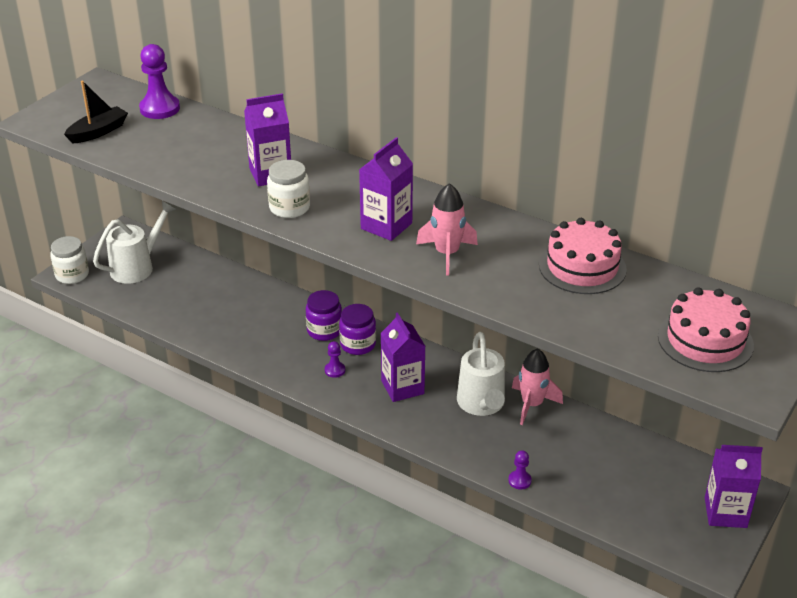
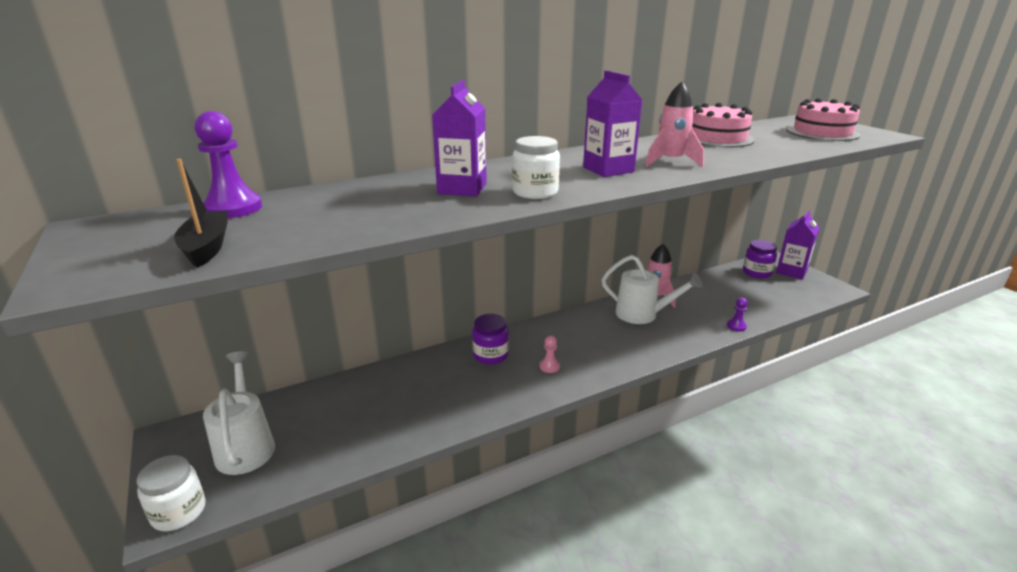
camera: 60 degrees left, 10 degrees down
(335, 370) = (549, 366): purple pawn -> pink pawn
(358, 344) = (525, 344): purple jar -> purple jar (757, 273)
(402, 387) = (598, 341): purple carton -> none

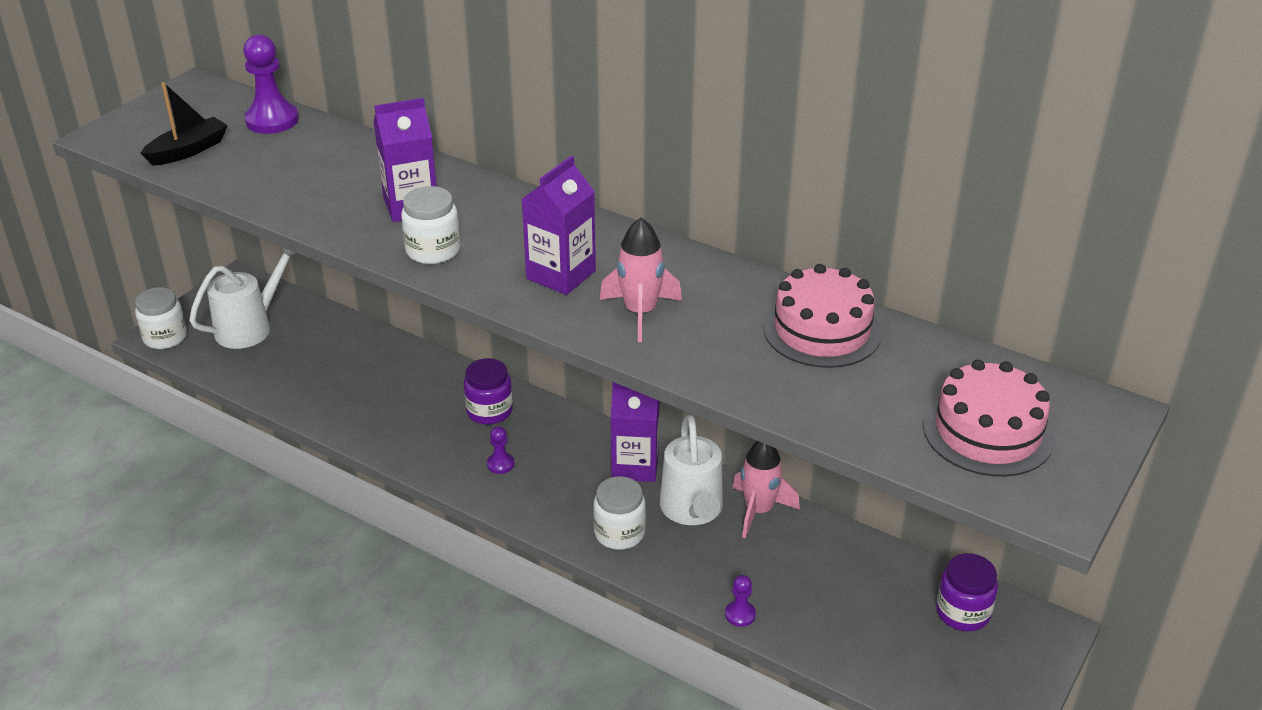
camera: 60 degrees right, 10 degrees up
(549, 366) = (500, 464): pink pawn -> purple pawn
(647, 343) = (619, 533): none -> white jar
(791, 271) = (1014, 659): purple carton -> purple carton (635, 466)

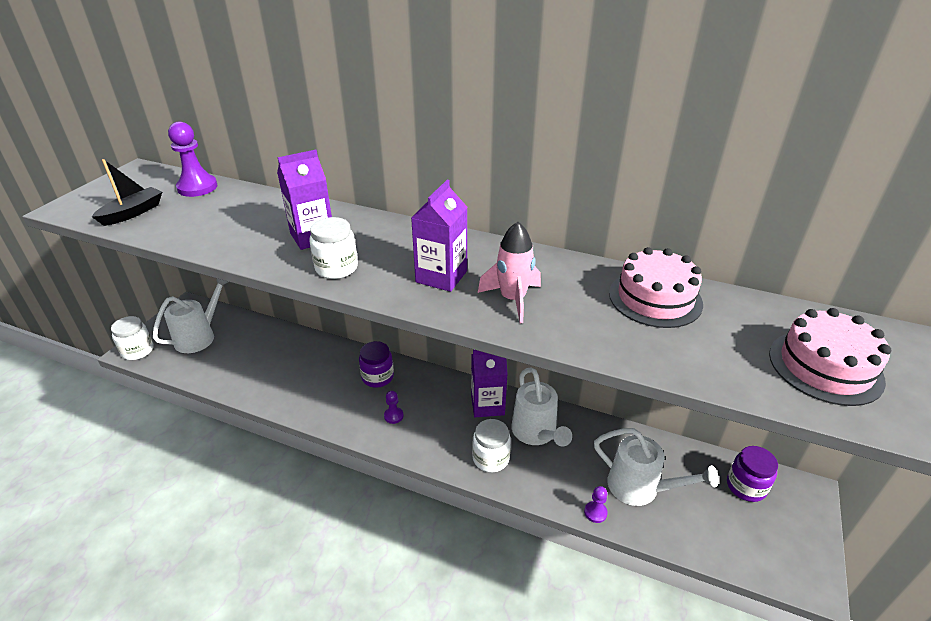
camera: 10 degrees left, 0 degrees up
(759, 510) = (581, 427): pink rocket -> none
(813, 595) = (641, 488): none -> white watering can

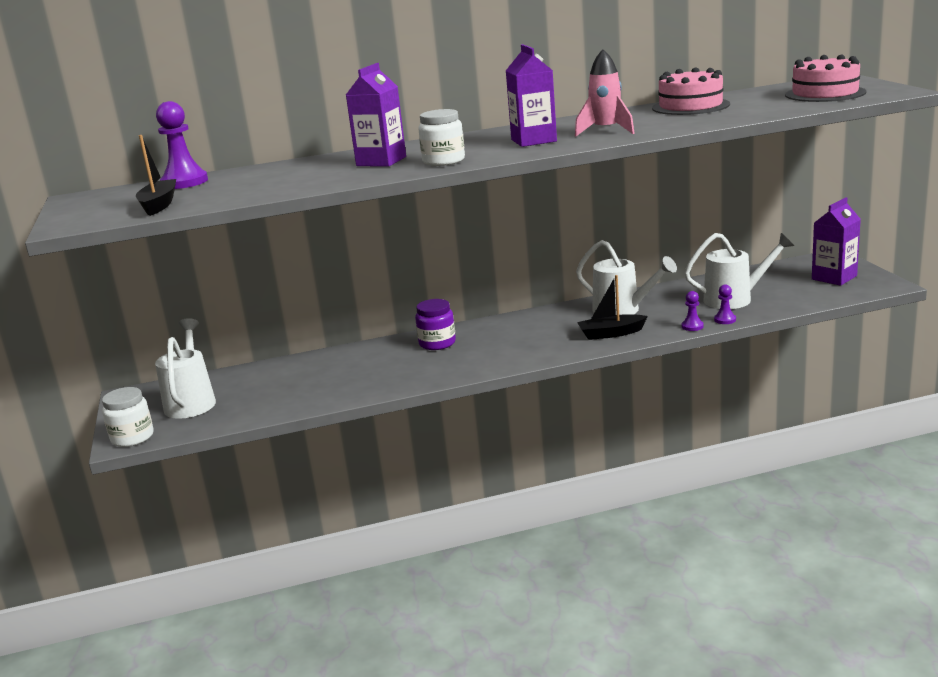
camera: 35 degrees left, 15 degrees down
(393, 416) = (493, 352): purple pawn -> purple pawn (692, 326)
(487, 405) = (560, 316): purple carton -> purple carton (834, 278)
(490, 458) = (611, 334): white jar -> black boat
(746, 486) = (795, 271): purple jar -> none

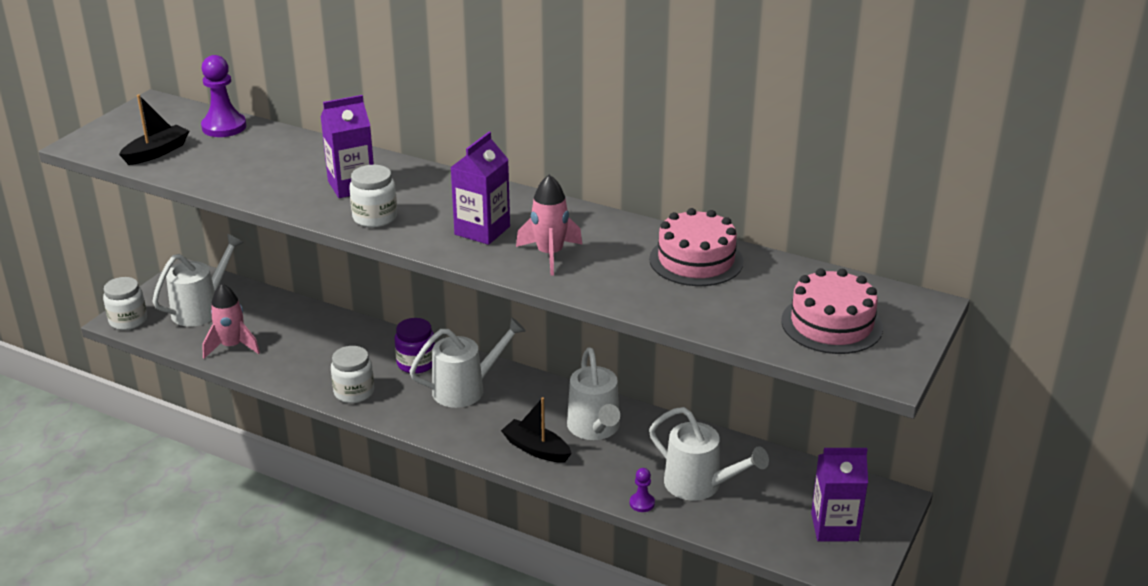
camera: 40 degrees right, 10 degrees up
(268, 403) = (232, 346): none -> pink rocket
(425, 374) = (354, 392): none -> white jar
(501, 336) = (466, 389): none -> white watering can
(692, 326) = (604, 490): purple pawn -> none

